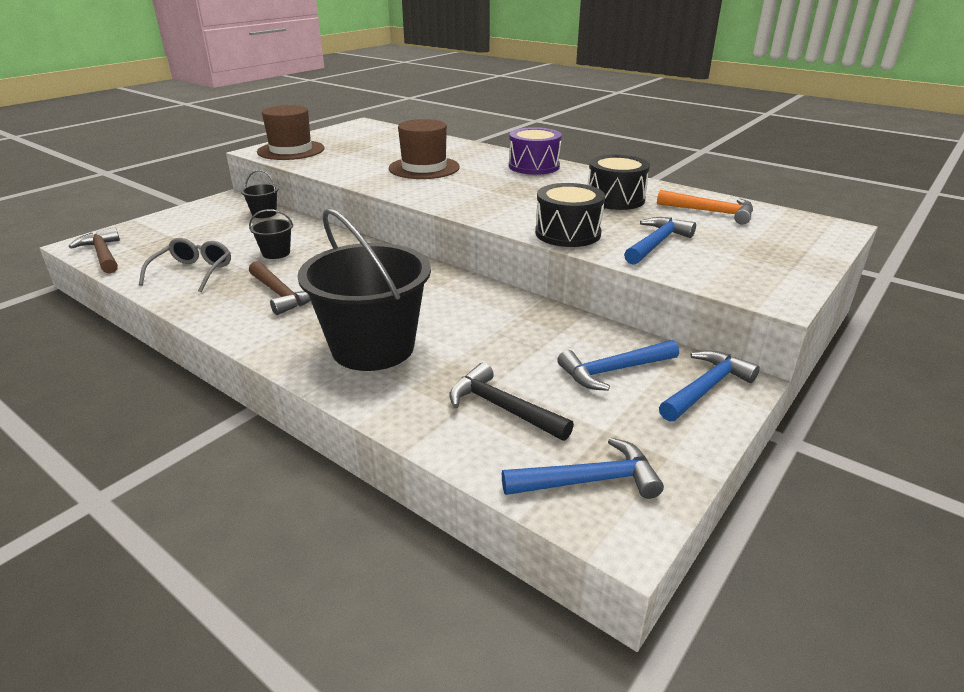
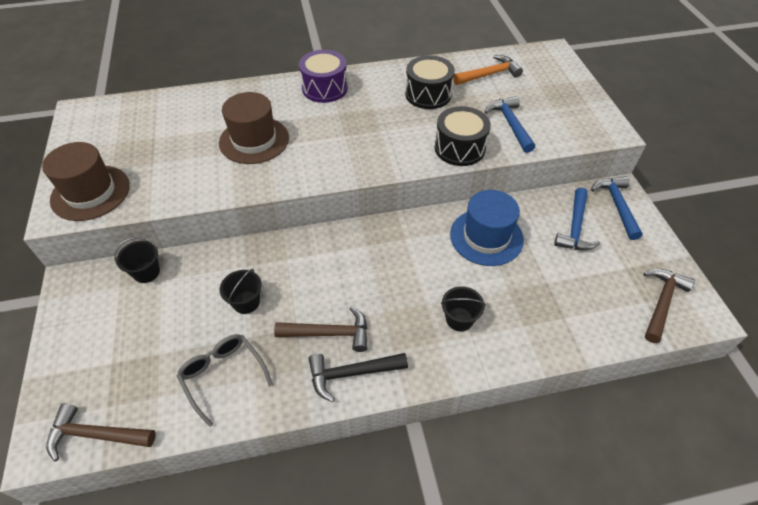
camera: 50 degrees left, 20 degrees up
(373, 347) = (459, 319): black bucket -> black bucket, size x0.43
(502, 408) = (576, 297): black hammer -> black hammer (351, 374)
(508, 323) = (486, 237): none -> blue hat
(589, 480) = (661, 302): blue hammer -> brown hammer

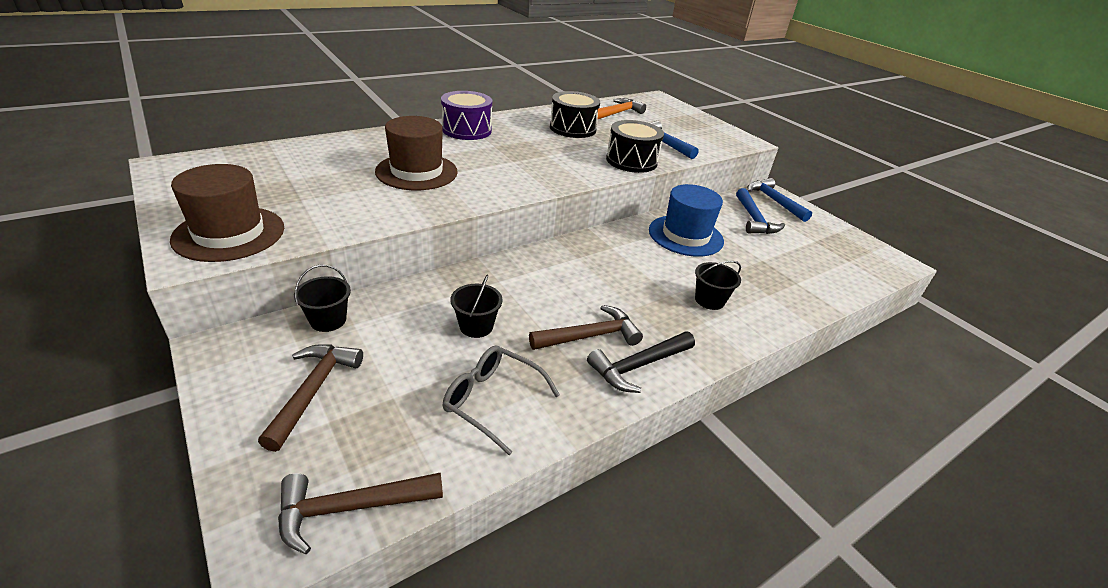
camera: 25 degrees left, 15 degrees down
(661, 302) = (861, 259): brown hammer -> brown hammer (313, 390)

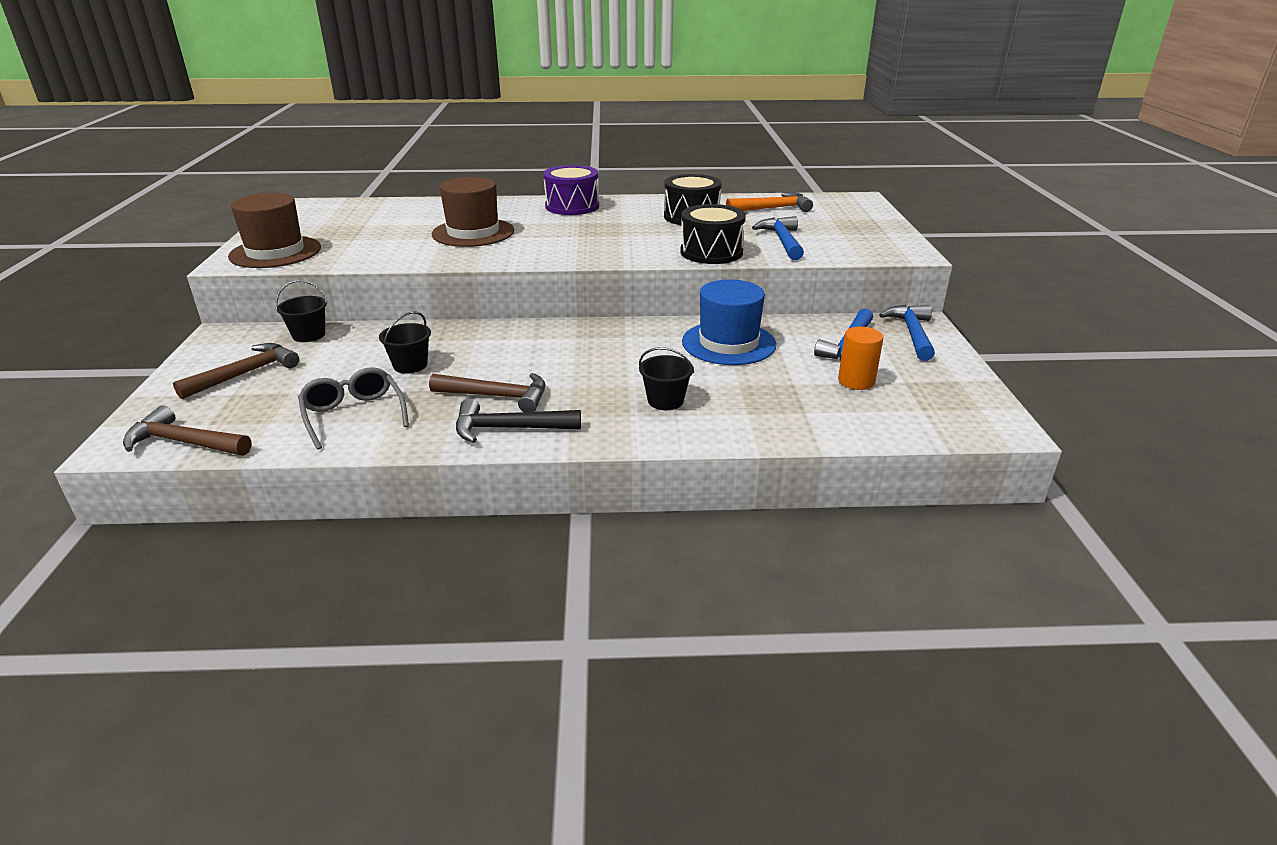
camera: 35 degrees right, 5 degrees down
(792, 248) = (856, 381): none -> orange cylinder

